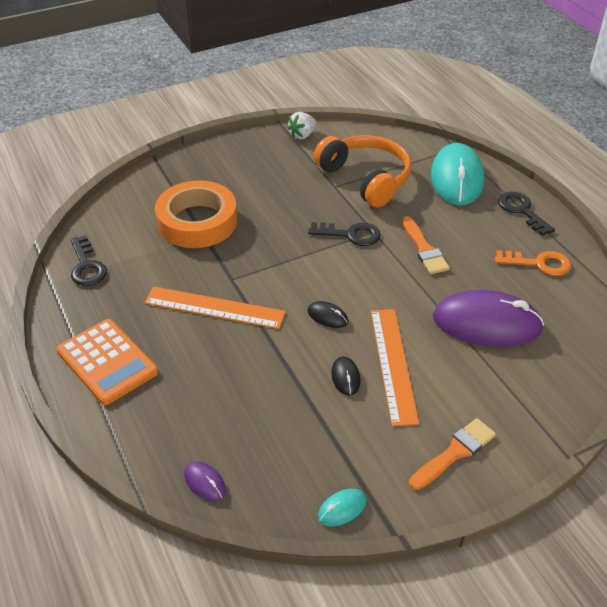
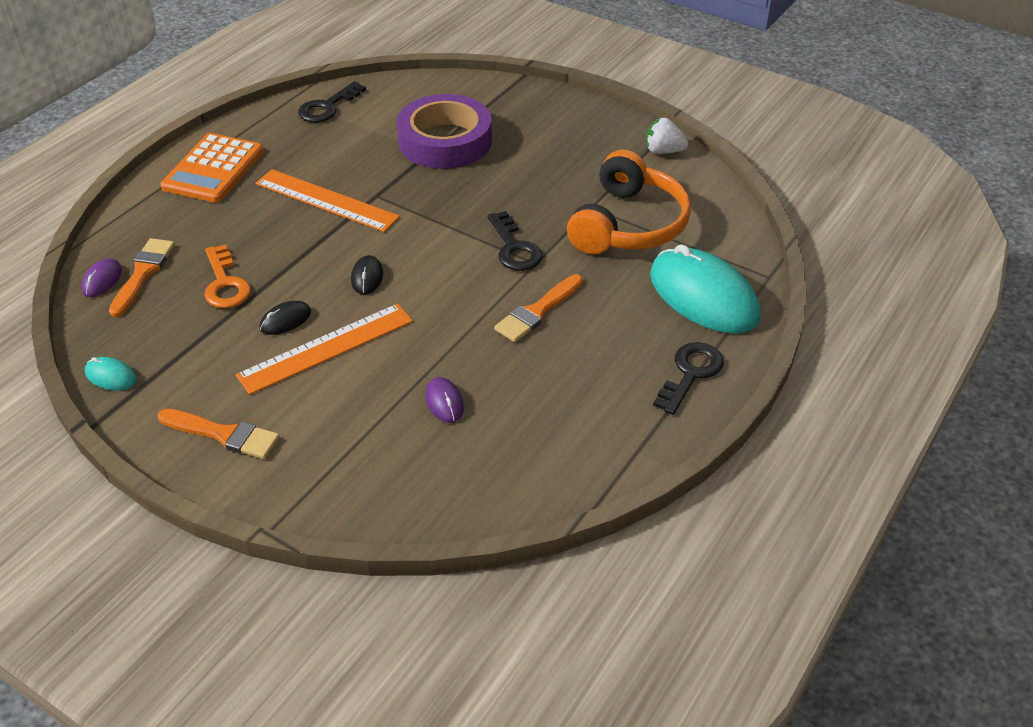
camera: 60 degrees right, 0 degrees up
(197, 221) = (445, 141): orange tape -> purple tape
(214, 308) = (326, 200): orange ruler -> orange ruler turned 45 degrees counterclockwise
(218, 450) = (143, 273): none -> orange brush
(457, 178) = (703, 296): turquoise mouse -> turquoise mouse turned 75 degrees clockwise
(486, 323) = (444, 402): purple mouse -> purple mouse, size x0.42
(538, 263) = (593, 418): orange key -> orange key (225, 283)

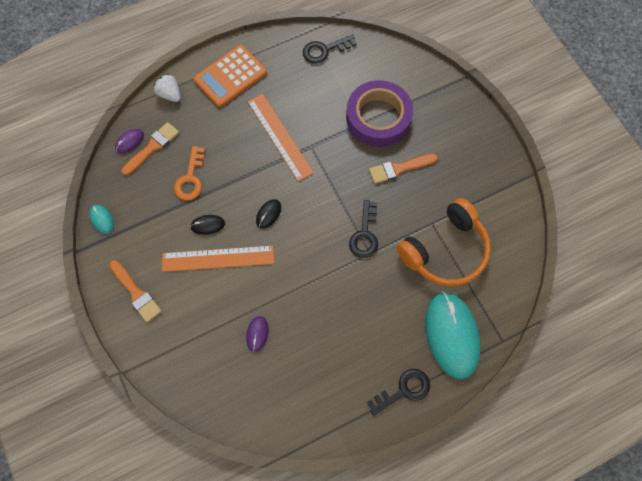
camera: 30 degrees right, 25 degrees up
(537, 311) = (347, 293): orange brush -> orange brush (399, 168)
(663, 151) = (510, 196): white strawberry -> white strawberry (170, 94)

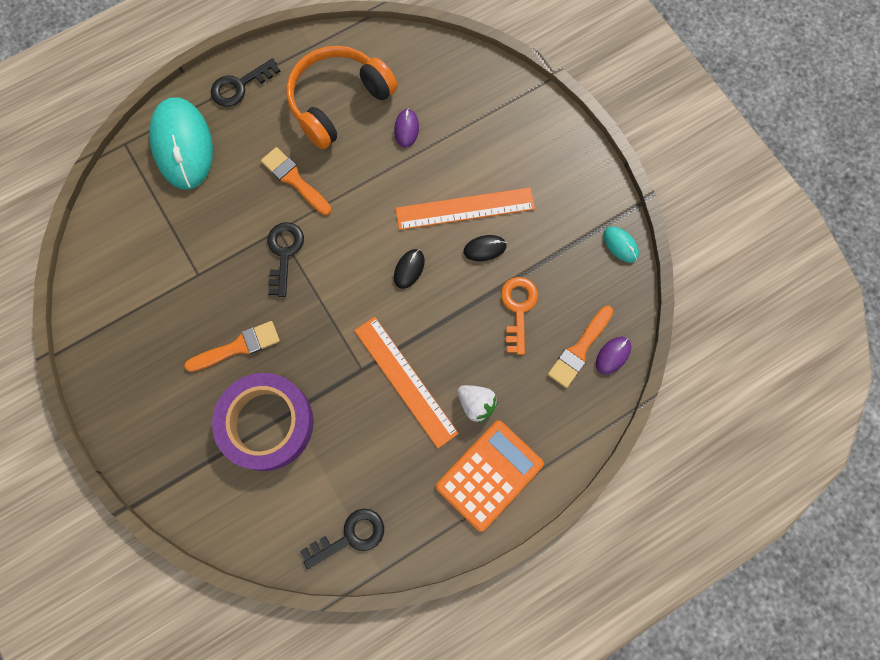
camera: 175 degrees right, 5 degrees up
(136, 293) = (555, 161): orange brush -> orange brush (294, 180)
(170, 94) = (573, 436): white strawberry -> white strawberry (476, 404)
(445, 251) = (183, 241): orange headphones -> orange headphones (338, 102)

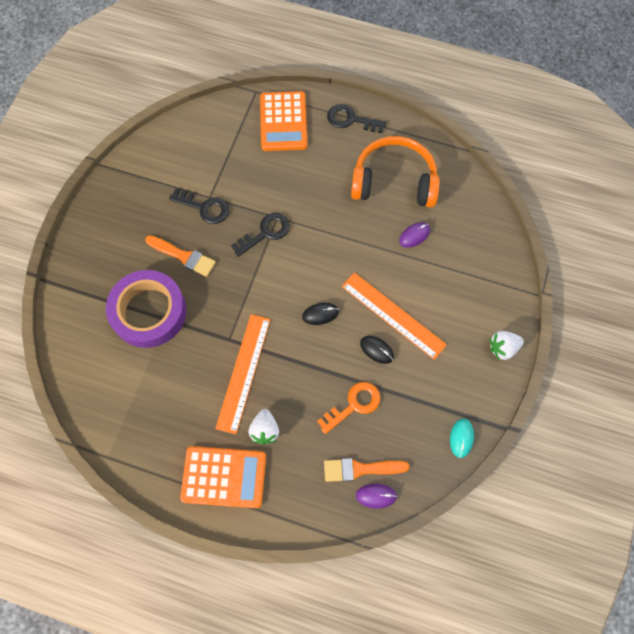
camera: 50 degrees right, 5 degrees down
(183, 145) = (283, 122): turquoise mouse -> orange calculator
(294, 180) = (318, 199): orange brush -> none
(350, 536) = (116, 420): black key -> black key (204, 207)
(571, 146) = (502, 348): none -> white strawberry

